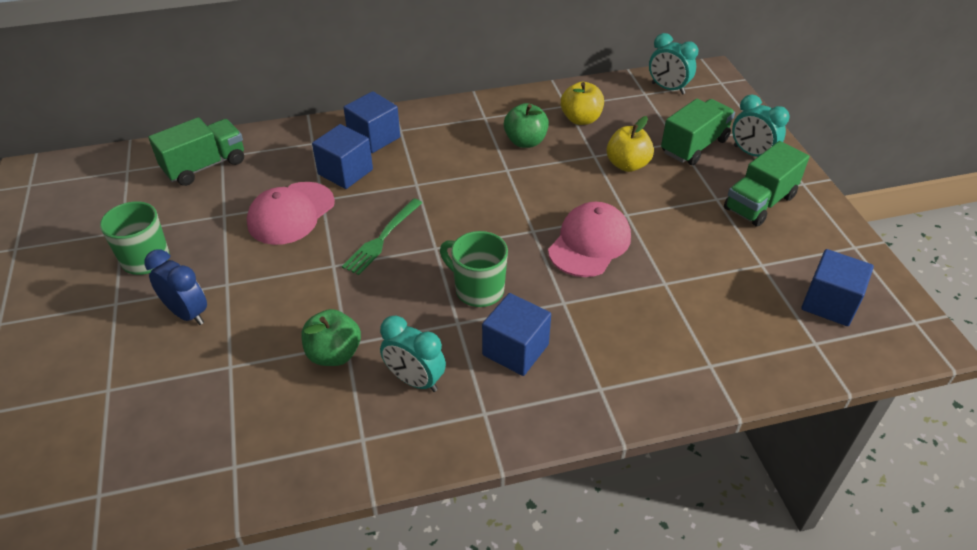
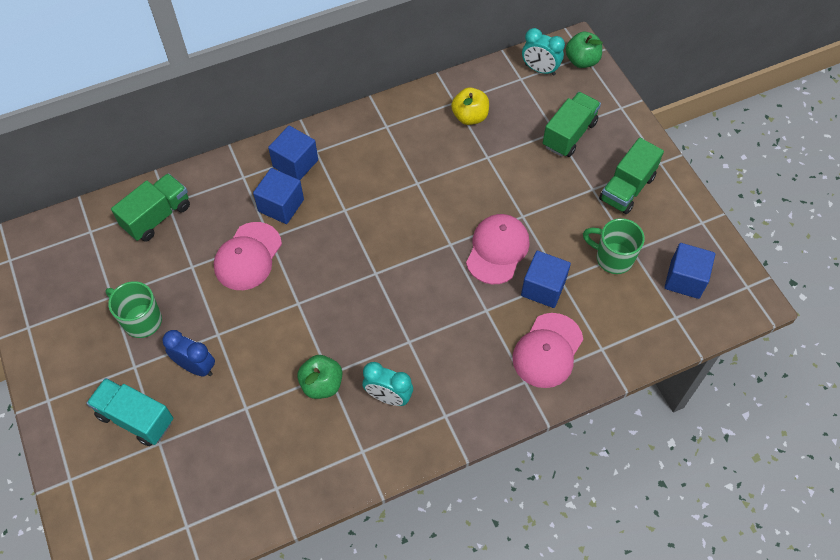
camera: 10 degrees left, 15 degrees up
(91, 358) = (135, 418): none -> turquoise truck
(381, 239) = (330, 271): green fork -> none
(477, 290) = (418, 308): green mug -> green mug (612, 258)
(515, 350) = (457, 358): blue cube -> blue cube (543, 288)
(525, 141) = (427, 149): green apple -> green apple (582, 61)
(627, 165) = (516, 163): yellow apple -> none
(636, 357) = (547, 350): none -> pink cap
(751, 153) = (617, 136): turquoise clock -> none

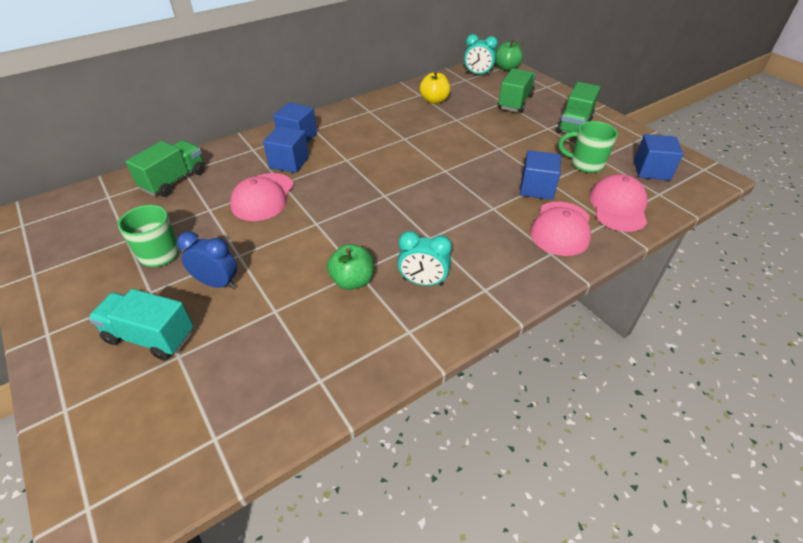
camera: 10 degrees left, 15 degrees down
(497, 250) = (487, 169): pink cap -> pink cap (618, 206)

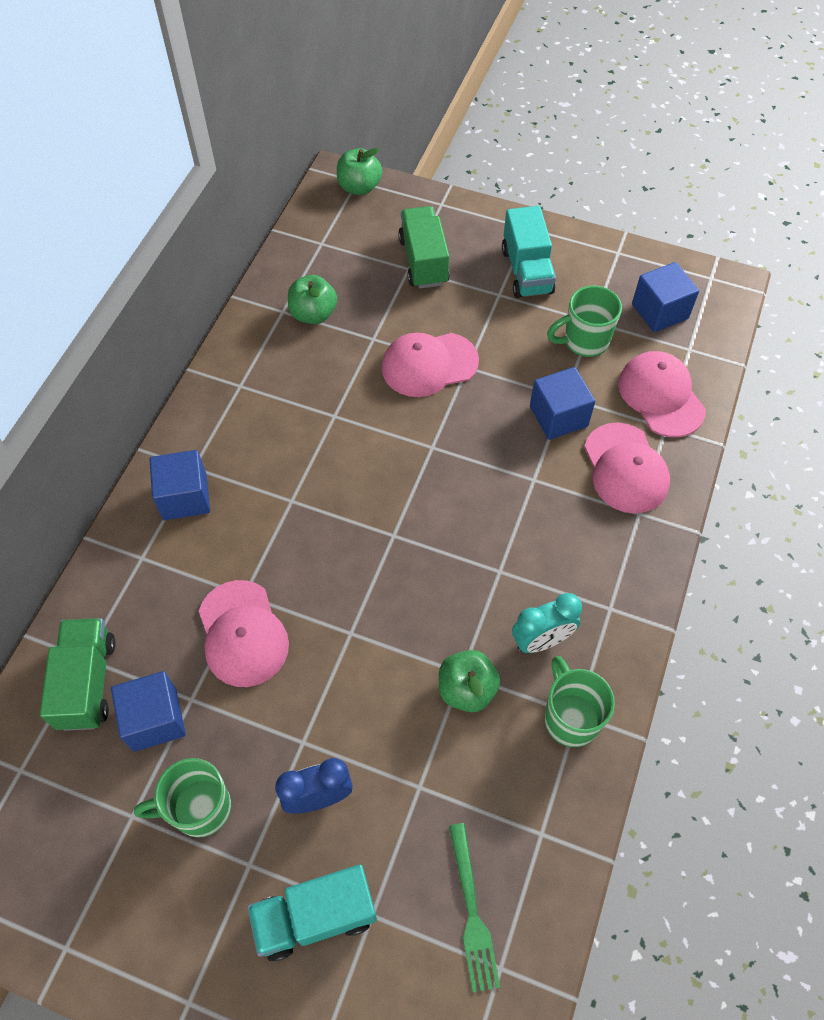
camera: 35 degrees left, 15 degrees up
(232, 395) = (472, 913): none -> green fork
(289, 162) = (218, 552): blue cube -> blue cube (155, 719)
(402, 330) = (570, 717): none -> green mug
(434, 100) = (313, 314): yellow apple -> green apple
(477, 139) = (429, 365): none -> pink cap
(478, 74) = (330, 222): turquoise clock -> none
(574, 125) = (527, 271): green truck -> turquoise truck

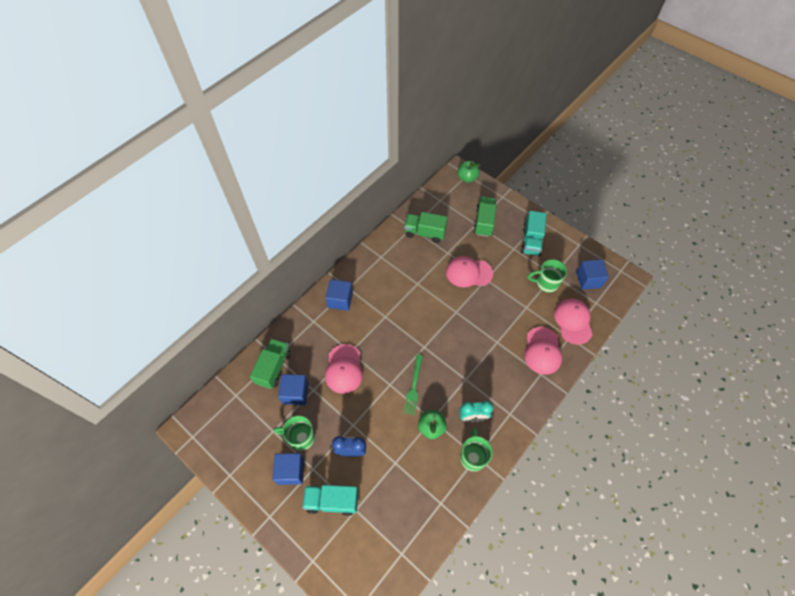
camera: 20 degrees right, 0 degrees up
(313, 314) = (425, 233): green apple -> green truck
(472, 913) = (398, 525): green fork -> green fork (413, 387)
(558, 416) = (520, 316): blue cube -> blue cube (291, 471)

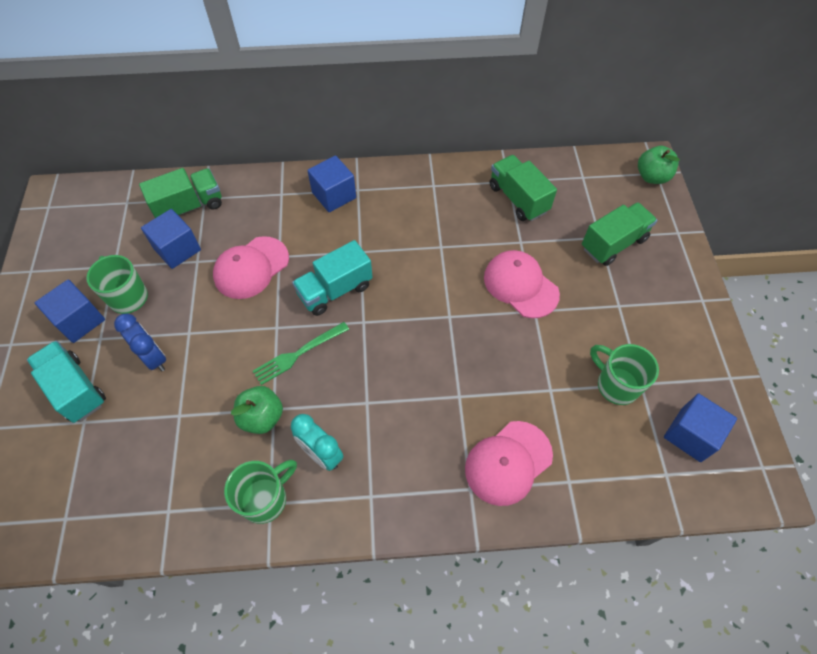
camera: 45 degrees right, 0 degrees up
(531, 241) = (657, 316): turquoise truck -> turquoise truck (335, 290)
(573, 321) = (599, 467): pink cap -> none

